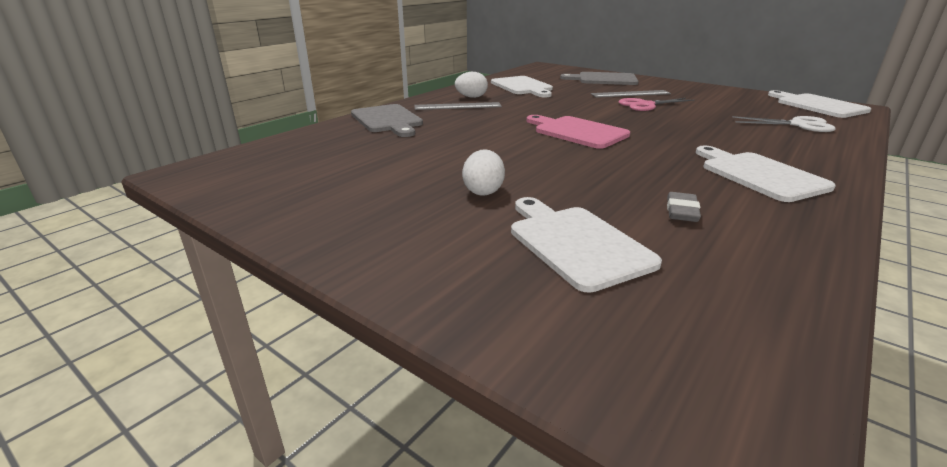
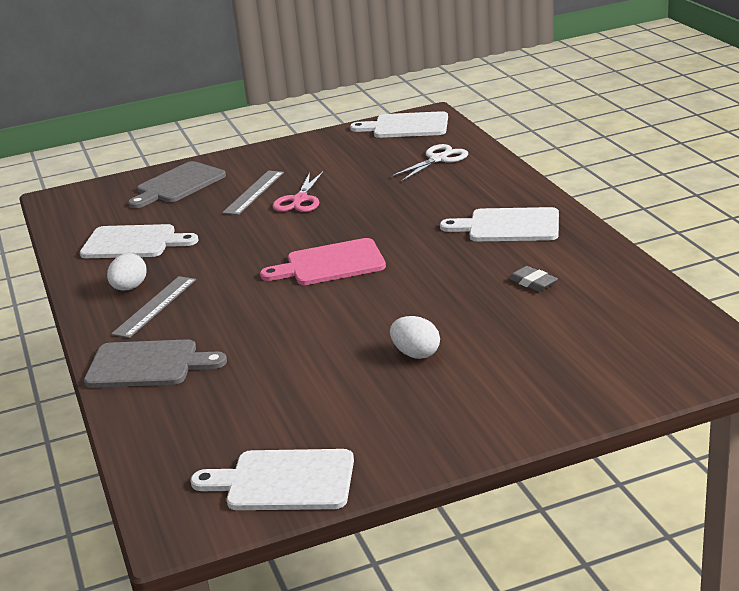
camera: 55 degrees left, 0 degrees up
(575, 243) = (538, 340): white cutting board -> white cutting board (283, 481)

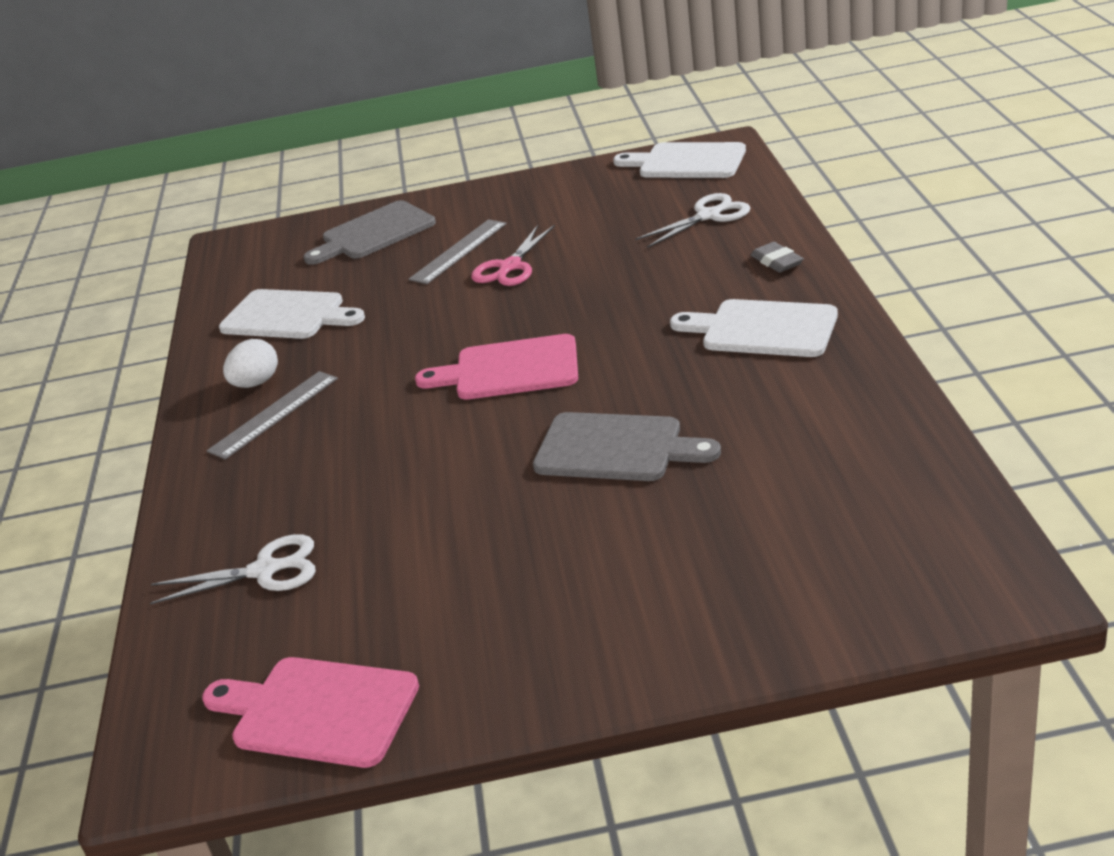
camera: 15 degrees right, 5 degrees up
(148, 365) = (230, 503): grey cutting board -> grey cutting board (616, 448)
(199, 403) = (266, 570): none -> white scissors
(283, 481) = (318, 711): white cutting board -> pink cutting board
(416, 354) = (563, 525): white egg -> none
(532, 282) = (762, 424): grey eraser -> grey eraser (777, 261)

